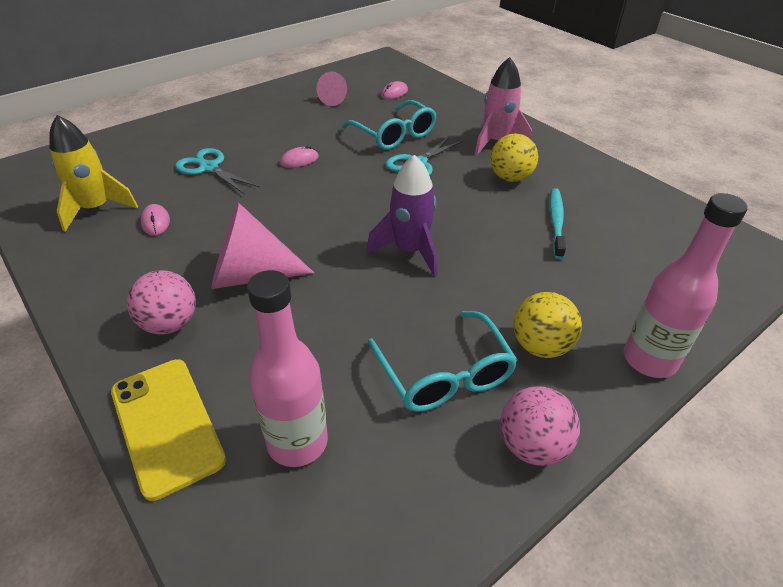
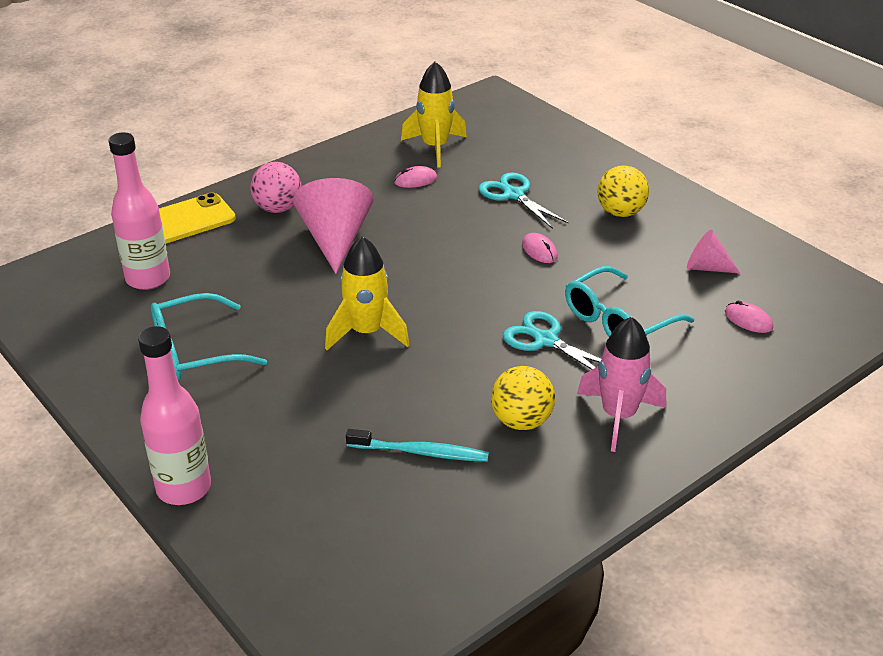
camera: 90 degrees right, 5 degrees down
(209, 168) = (513, 195): turquoise scissors -> turquoise scissors turned 75 degrees counterclockwise
(409, 251) = (367, 332): purple rocket -> yellow rocket
(532, 446) = (110, 395): pink ball -> none
(540, 346) = (216, 413): yellow ball -> yellow ball (620, 212)

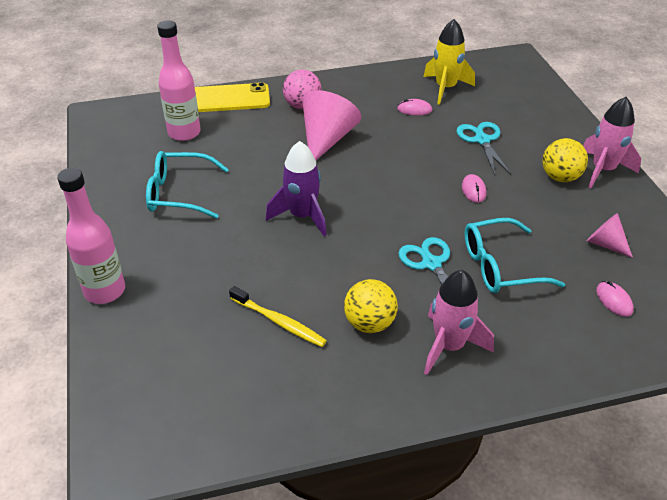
camera: 25 degrees right, 5 degrees up
(367, 332) = (302, 216): yellow rocket -> purple rocket
(420, 452) = (278, 321): turquoise toothbrush -> yellow toothbrush
(658, 193) = (603, 170): none -> pink rocket

